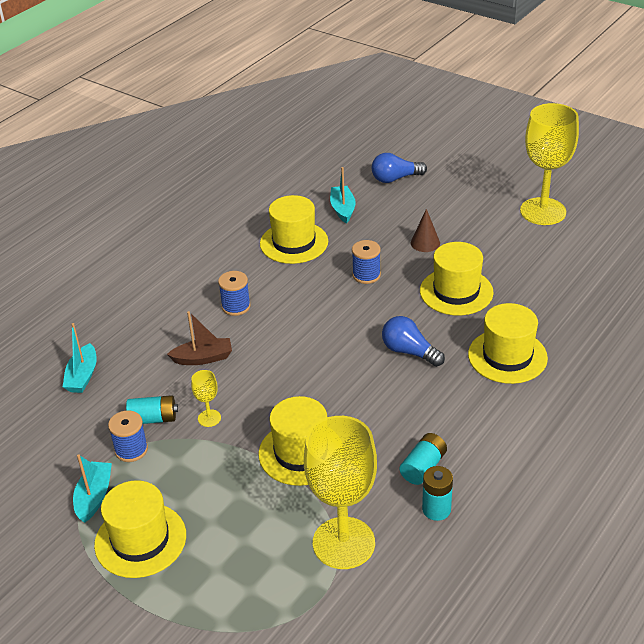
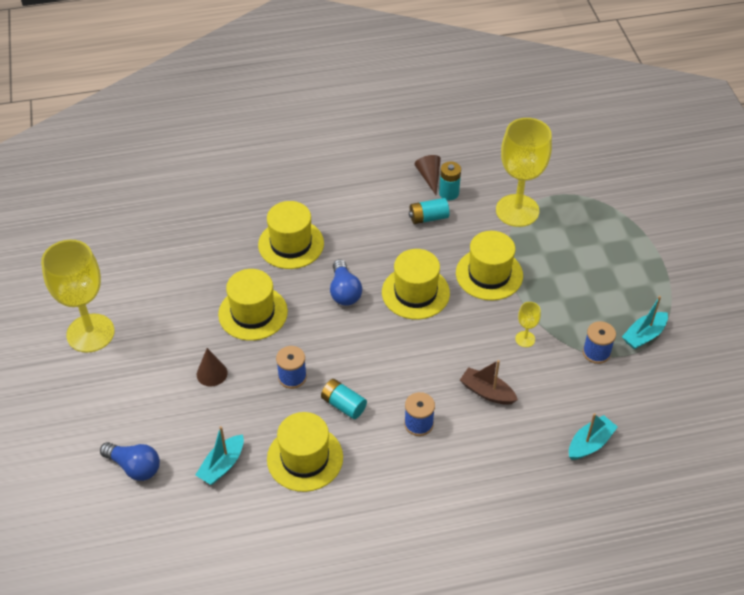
camera: 140 degrees left, 10 degrees up
(140, 540) = (632, 288): yellow hat -> yellow hat (415, 292)
(153, 419) = (563, 366): turquoise battery -> turquoise battery (343, 405)
(479, 513) = (429, 177): none -> brown cone

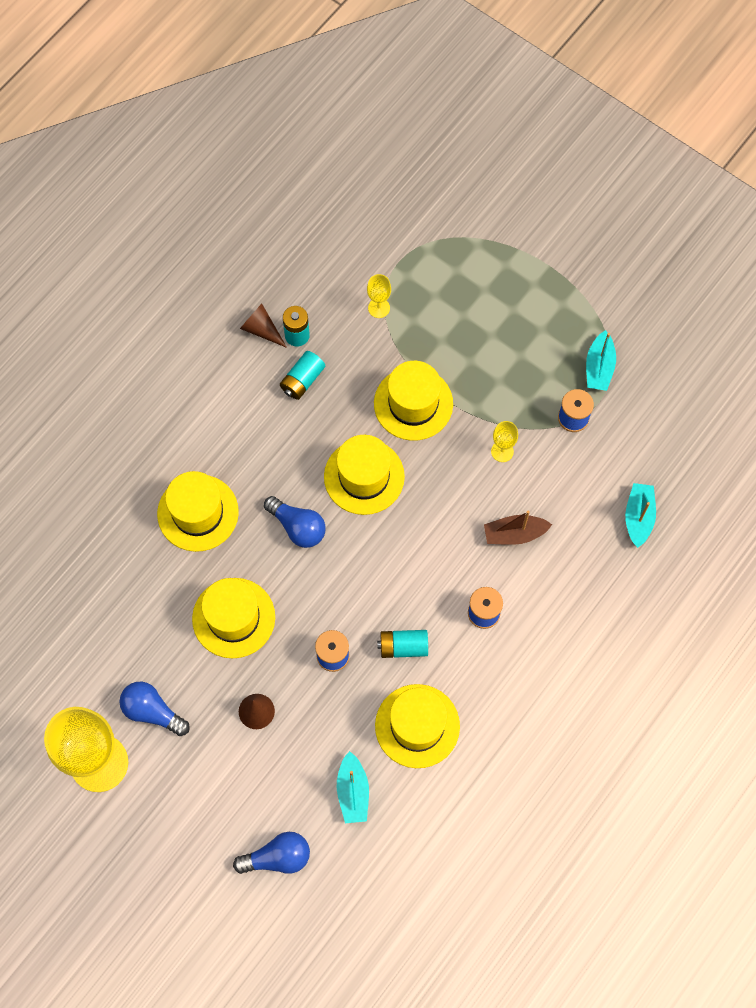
camera: 40 degrees left, 20 degrees up
(150, 328) = (152, 711): none -> blue light bulb
(517, 210) = (379, 308): yellow goblet -> yellow goblet, size x0.42

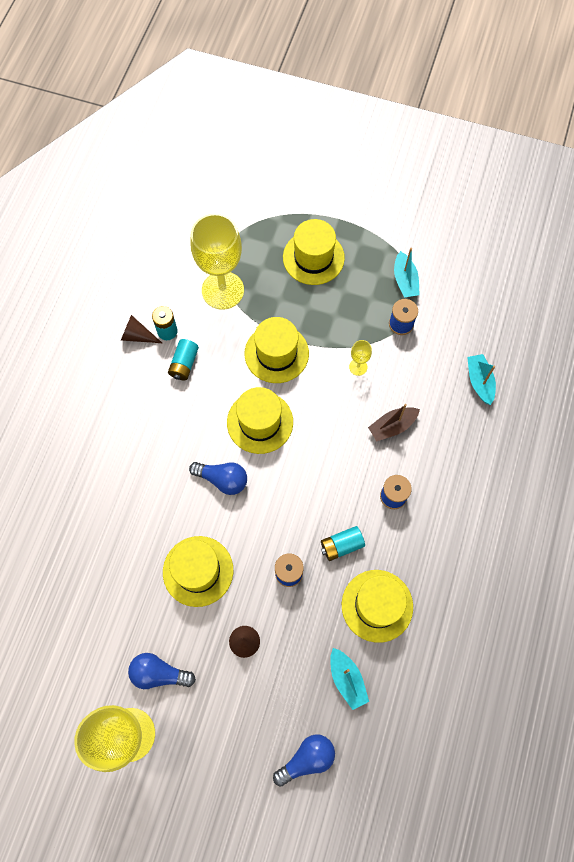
camera: 20 degrees left, 0 degrees up
(198, 513) = (138, 496): yellow hat -> yellow hat (313, 257)
(379, 308) = (223, 290): yellow goblet -> yellow goblet, size x2.39

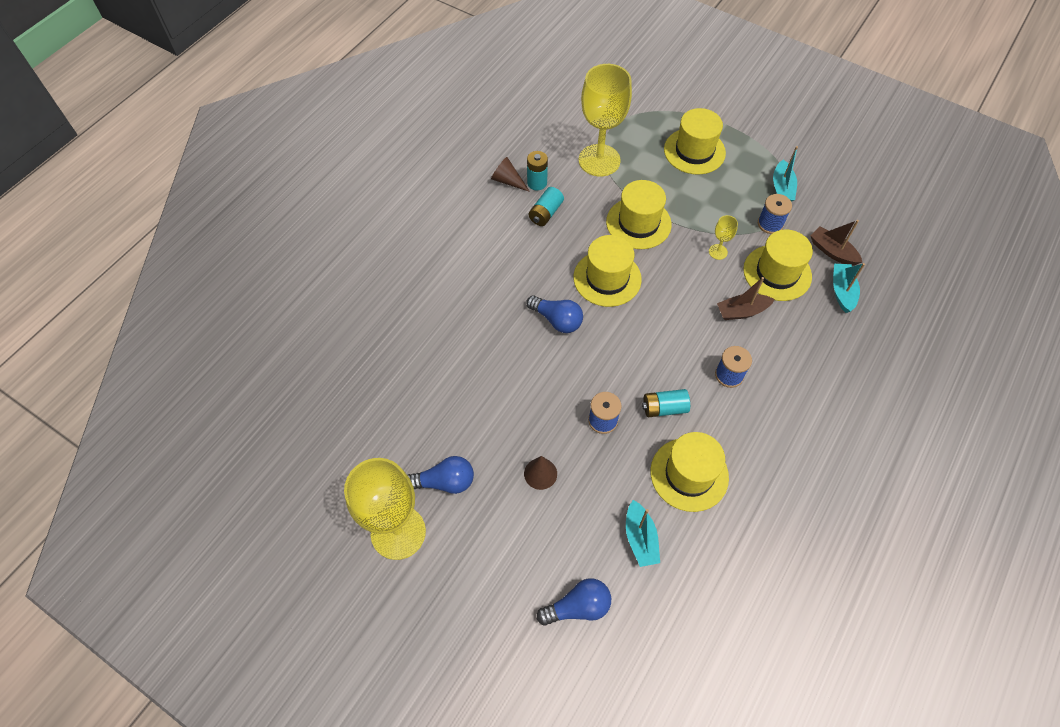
camera: 15 degrees right, 10 degrees down
(159, 673) = (445, 482): blue light bulb -> blue light bulb turned 150 degrees clockwise
(198, 571) = (510, 396): yellow hat -> yellow hat (777, 273)
(463, 340) = (832, 251): none -> brown boat

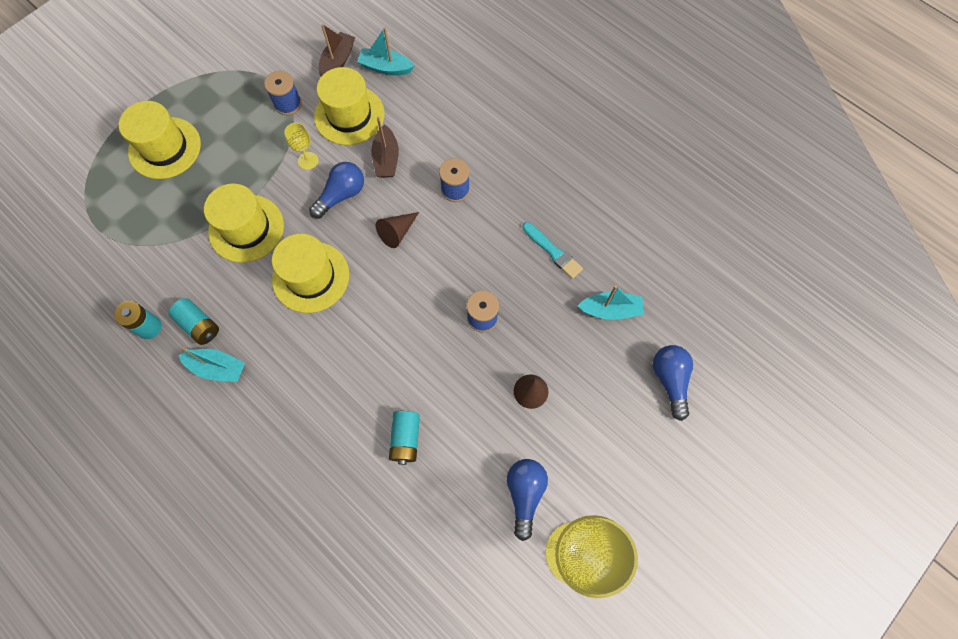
camera: 80 degrees left, 10 degrees up
(508, 181) = (133, 361): brown cone -> brown cone (397, 232)
(557, 320) = (351, 340): blue light bulb -> blue light bulb (341, 195)
(599, 160) = (140, 250): yellow goblet -> none
(664, 408) = (479, 257): turquoise battery -> turquoise battery (405, 439)
(689, 474) = (553, 251): yellow hat -> turquoise brush
(782, 188) = (245, 80): turquoise boat -> turquoise boat (217, 368)
(832, 251) = (338, 61): brown boat -> brown boat turned 150 degrees clockwise

